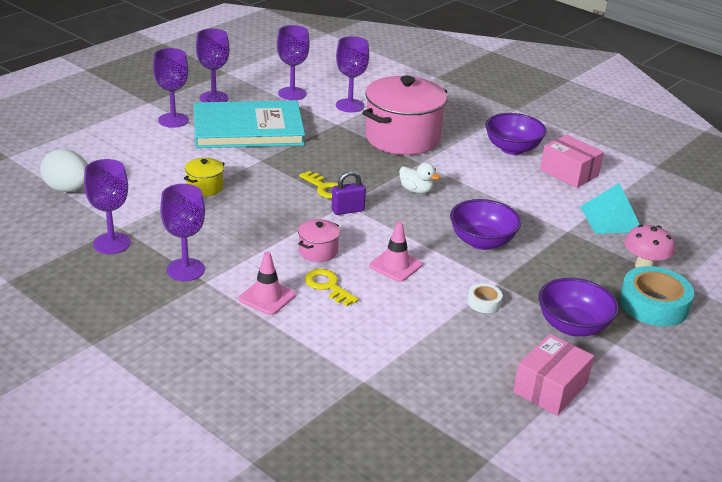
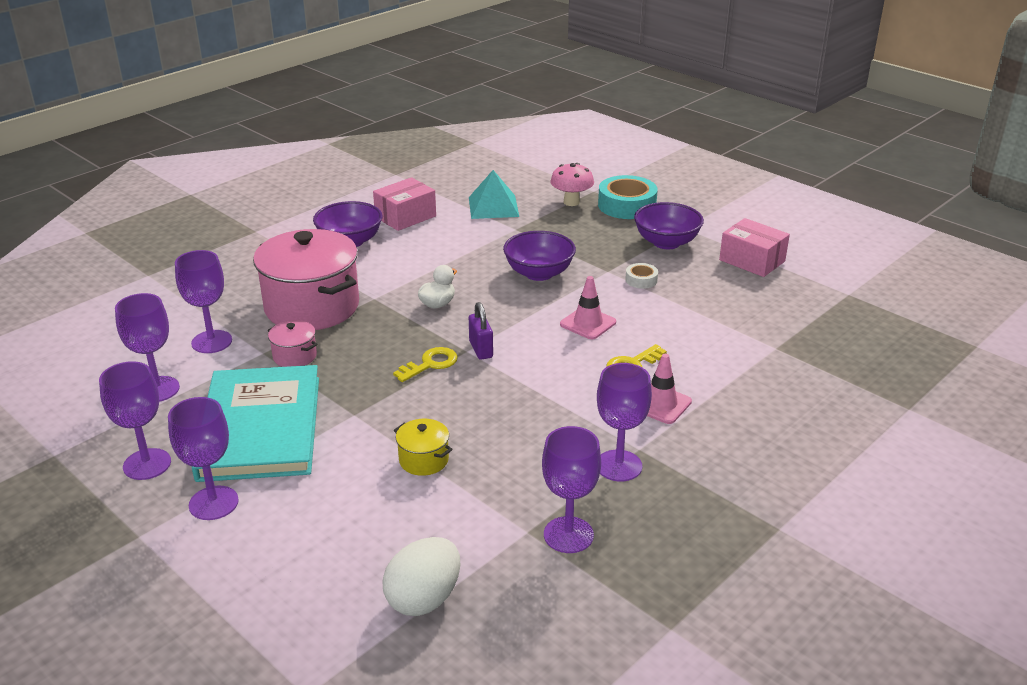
camera: 85 degrees left, 0 degrees up
(318, 251) = (568, 370): pink pot -> pink pot (295, 356)

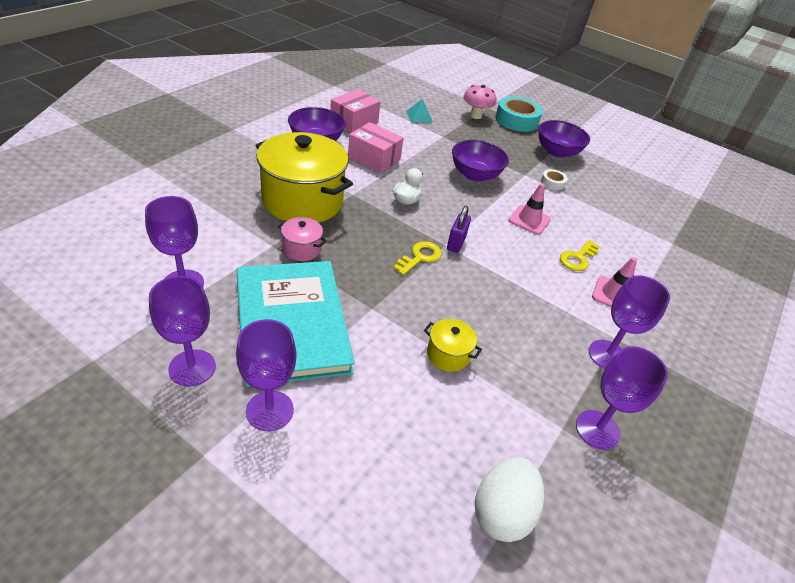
camera: 15 degrees left, 10 degrees up
(211, 342) = (222, 234): purple goblet -> none
(312, 307) = (302, 201): pink pot -> yellow pot
(481, 349) = (456, 243): purple padlock -> purple padlock turned 45 degrees clockwise
(493, 206) = (419, 116): turquoise pyramid -> turquoise pyramid, size x0.62
(752, 260) = (622, 169): pink box -> pink box (374, 158)

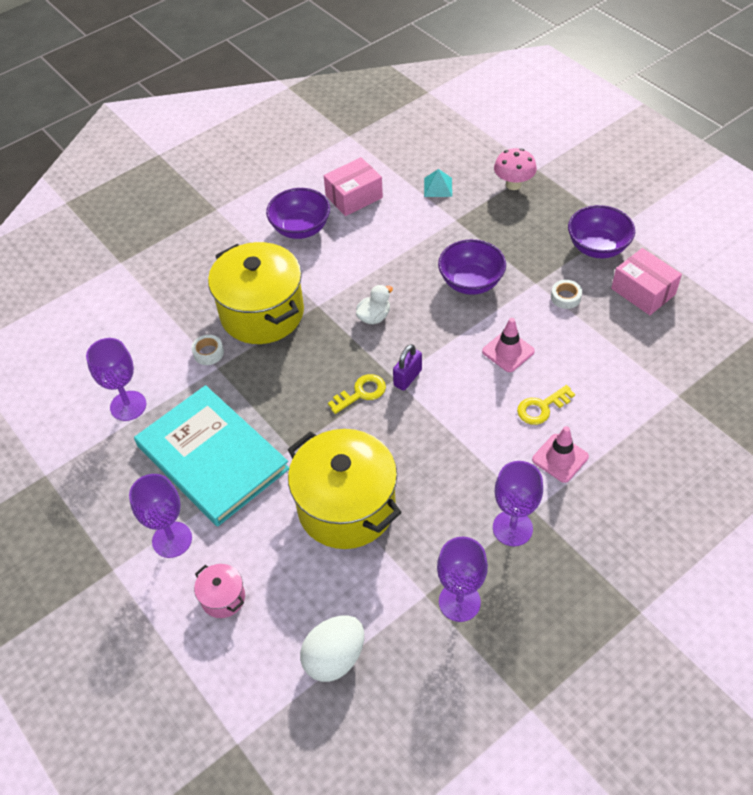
camera: 25 degrees right, 10 degrees up
(192, 368) = (119, 492): purple goblet -> none
(259, 233) = (208, 353): none -> white tape
(291, 323) = (212, 457): turquoise book -> turquoise book turned 45 degrees counterclockwise
(302, 249) = (244, 374): pink pot -> pink pot (223, 598)
(374, 158) = (359, 254): pink box -> pink box (643, 291)
(448, 355) = (346, 507): yellow pot -> yellow pot, size x2.32
(516, 120) = (566, 192): turquoise tape -> none

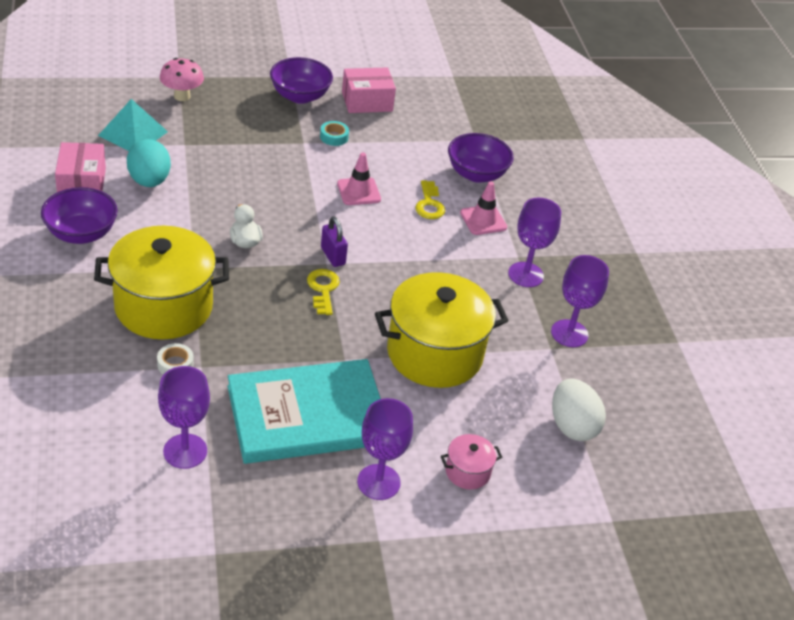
camera: 70 degrees left, 10 degrees down
(392, 227) = (149, 181): none -> turquoise egg
(438, 187) = (133, 133): turquoise pyramid -> turquoise pyramid, size x1.62
(471, 282) = (265, 172): purple bowl -> purple bowl (476, 174)
(565, 297) = (334, 137): white tape -> turquoise tape

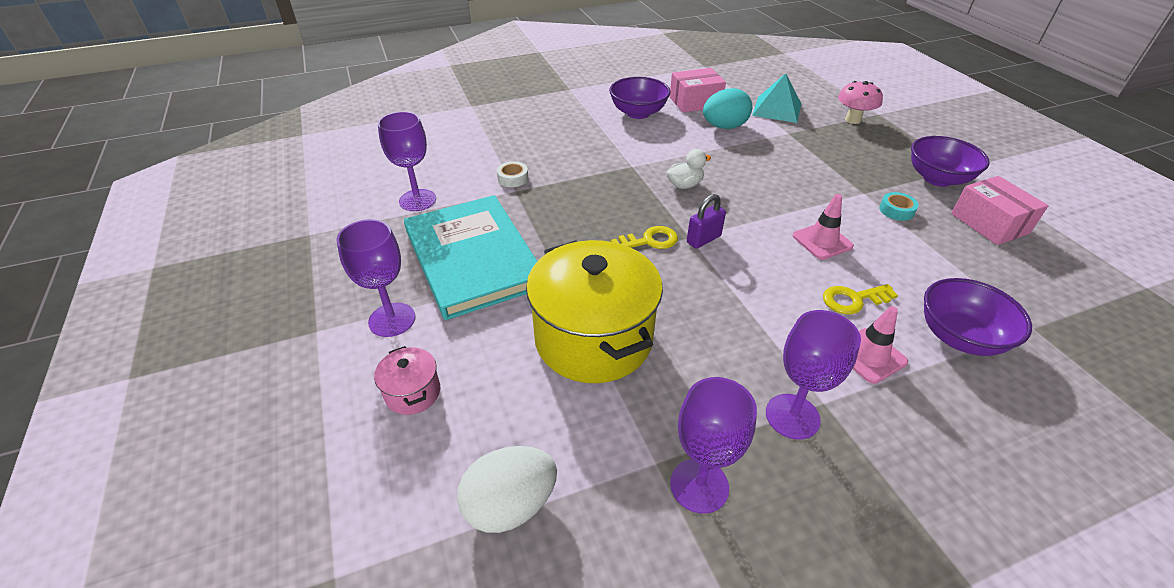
camera: 85 degrees right, 0 degrees up
(164, 306) = (577, 161): yellow pot -> none

